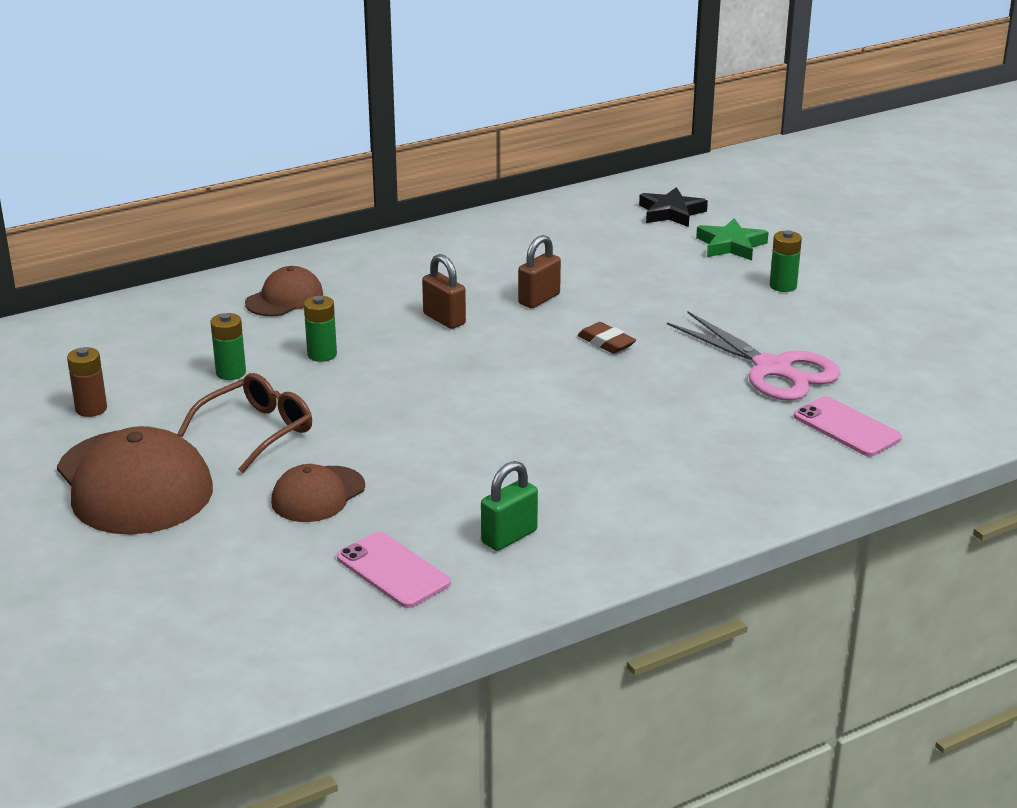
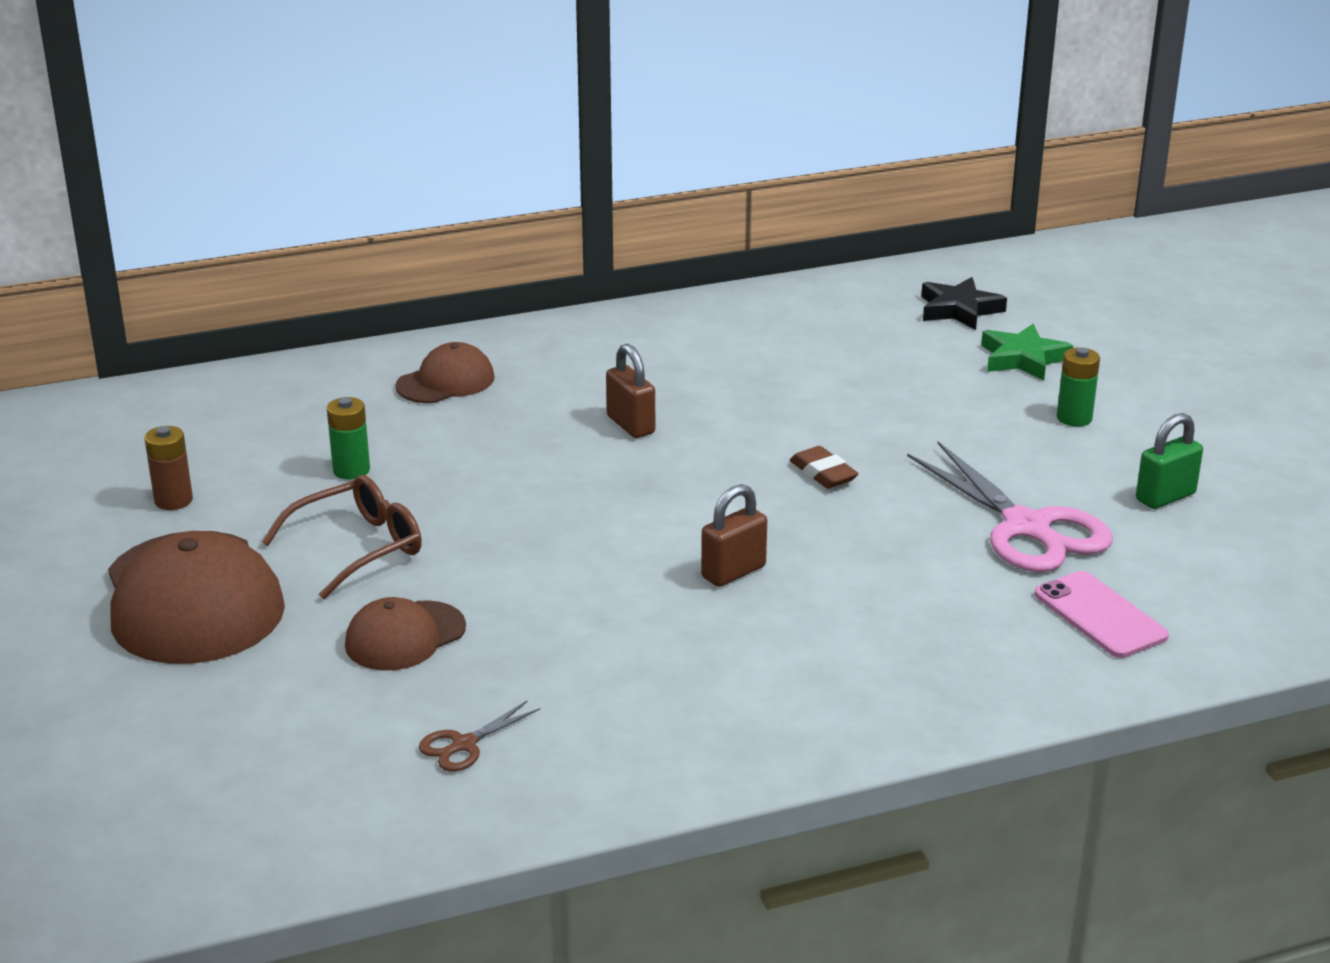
camera: 10 degrees right, 0 degrees up
(322, 354) = (467, 457): green battery -> none
(393, 570) = (464, 744): pink phone -> brown scissors
(509, 537) = (621, 716): green padlock -> green padlock (1165, 497)
(539, 299) = (756, 409): brown padlock -> brown padlock (733, 572)

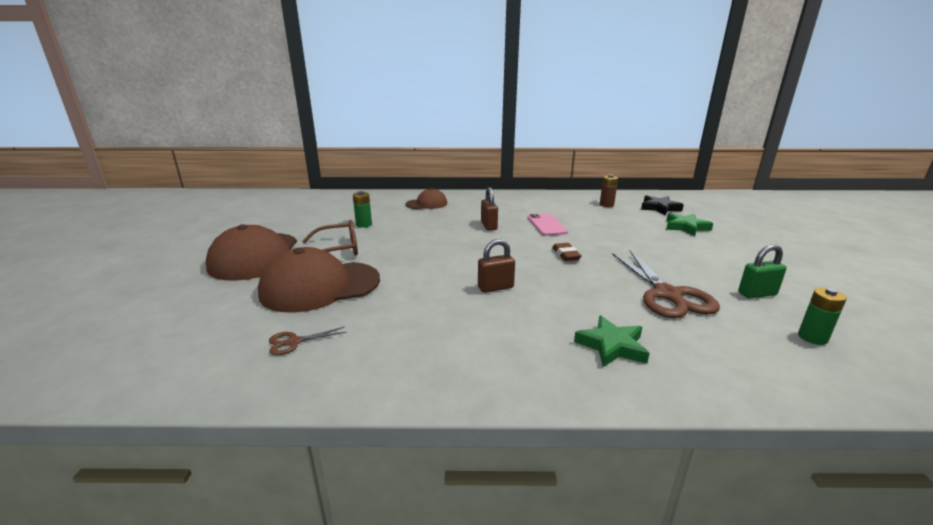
camera: 20 degrees right, 5 degrees down
(173, 500) = (289, 224): brown battery -> brown battery (606, 205)
(405, 636) = (320, 286): brown cap -> brown cap, size x1.86
(969, 639) = (612, 346): none -> green star
(1026, 527) = (667, 294): pink scissors -> brown scissors
(1074, 418) = (707, 252): green battery -> green battery (812, 337)
(1100, 615) = (703, 349): pink phone -> pink phone (547, 225)

